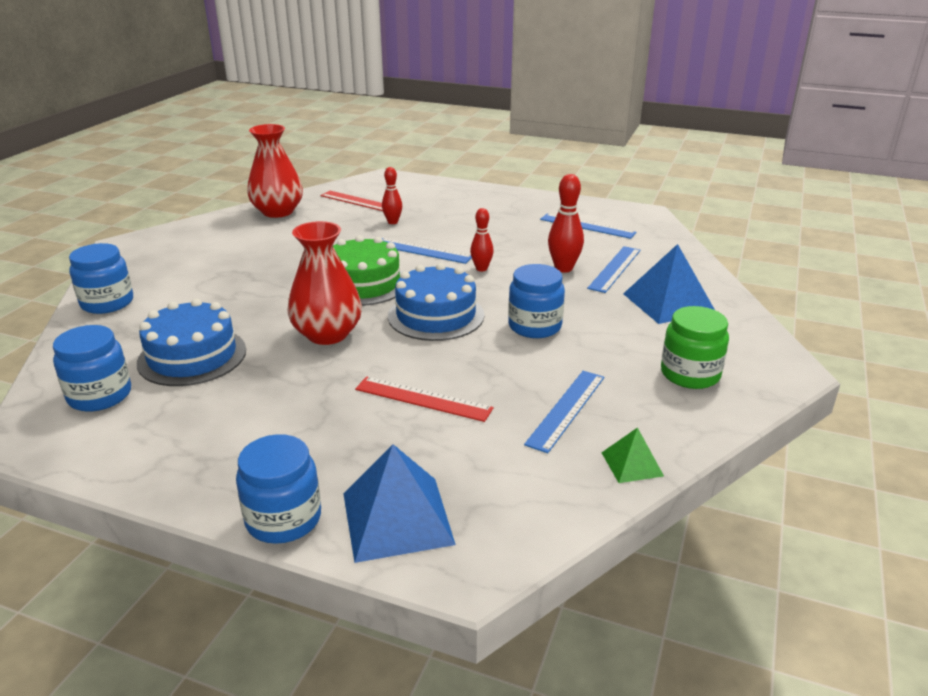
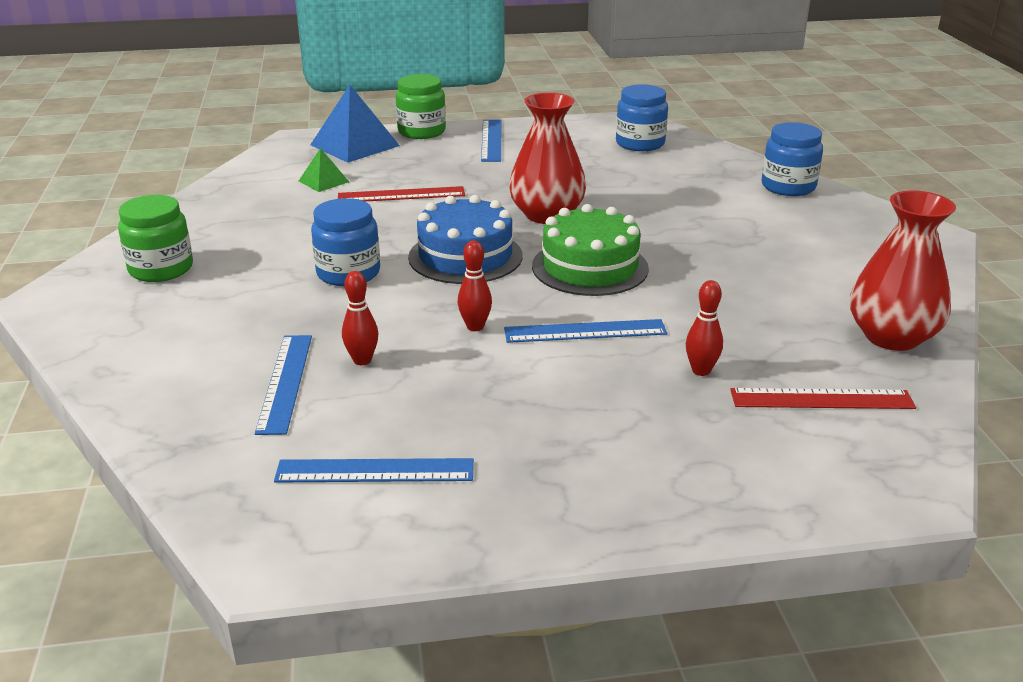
camera: 150 degrees right, 0 degrees up
(192, 356) = (627, 174): blue cake -> none
(283, 519) = (421, 131): blue jar -> green jar
(563, 268) = (362, 360): red bowling pin -> red bowling pin, size x0.66
(566, 409) = (275, 216): blue ruler -> blue ruler (491, 140)
(632, 464) = (207, 198): green pyramid -> green pyramid (323, 181)
(668, 302) = (192, 346): blue pyramid -> none

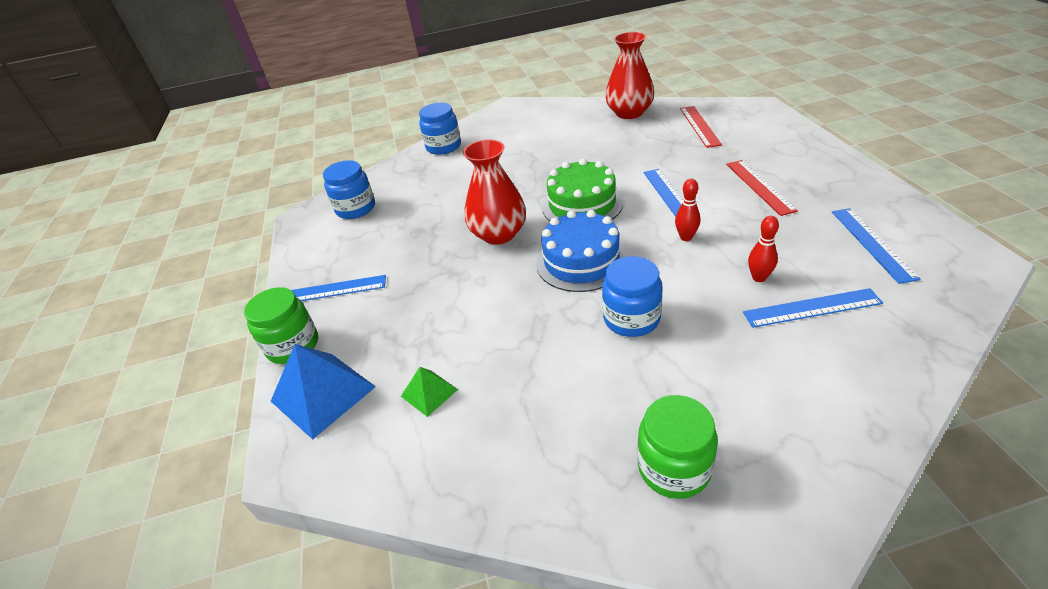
camera: 90 degrees left, 10 degrees up
(401, 195) = (464, 323): red ruler -> red ruler (759, 186)
(701, 371) = (692, 156): red bowling pin -> none

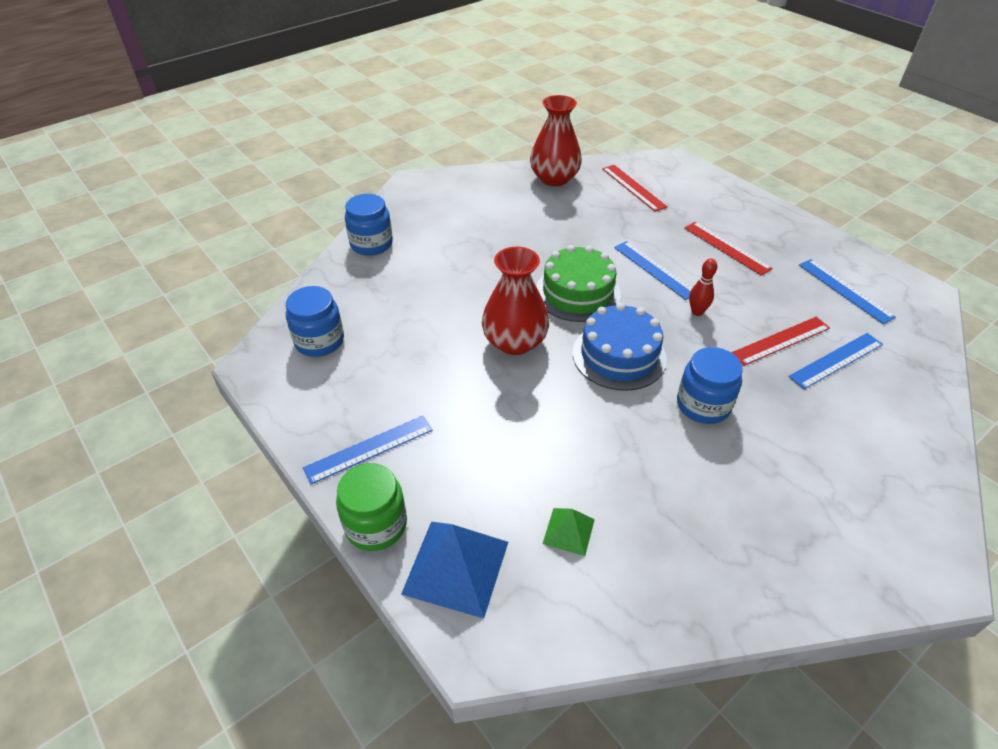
camera: 30 degrees left, 5 degrees up
(674, 468) = (823, 532): green jar -> none
(759, 278) = (780, 340): red bowling pin -> red ruler

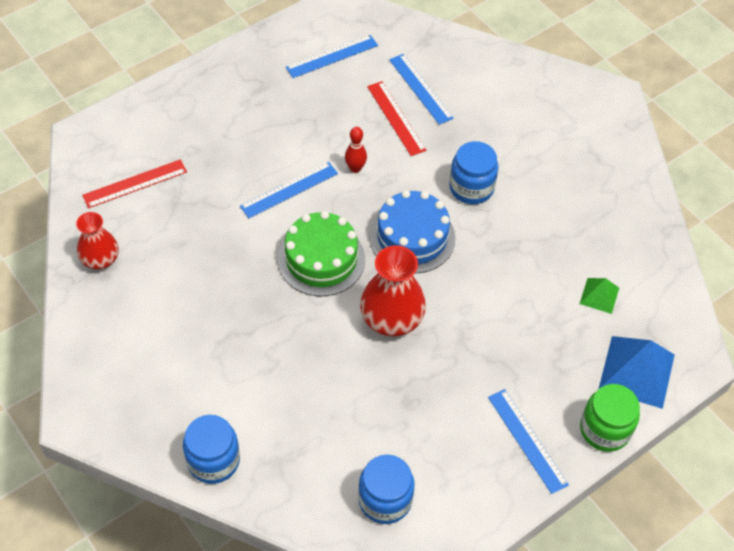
camera: 90 degrees left, 10 degrees up
(554, 178) = (100, 259): red vase -> red vase, size x0.64
(726, 248) = (260, 125): red ruler -> none

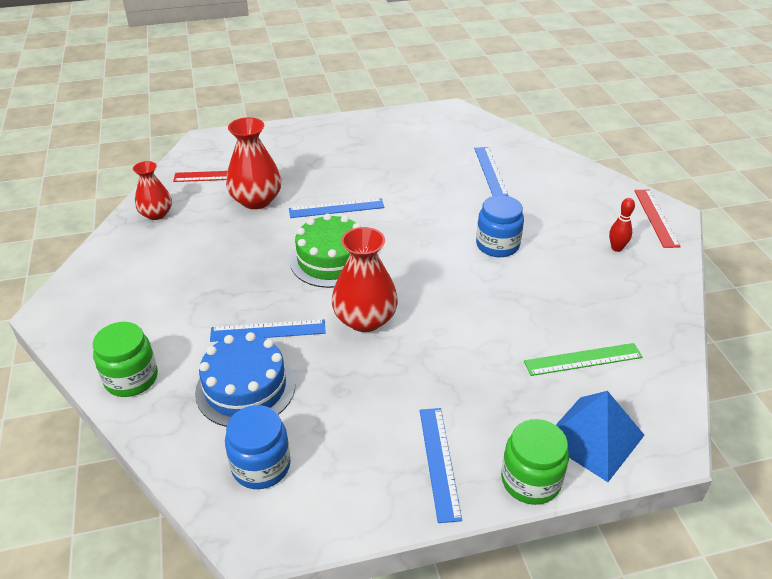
camera: 25 degrees right, 15 degrees down
(198, 205) = (256, 200): none -> red vase
(213, 460) = (131, 378): blue jar -> green jar
(332, 56) = (428, 137): blue ruler -> blue ruler (268, 331)
(355, 168) = (401, 208): red bowling pin -> red bowling pin (616, 248)
(396, 118) = (457, 184): red ruler -> red ruler (656, 217)
(412, 237) = (421, 266): blue cake -> blue cake (245, 388)
(599, 295) = (583, 359): green pyramid -> green ruler

